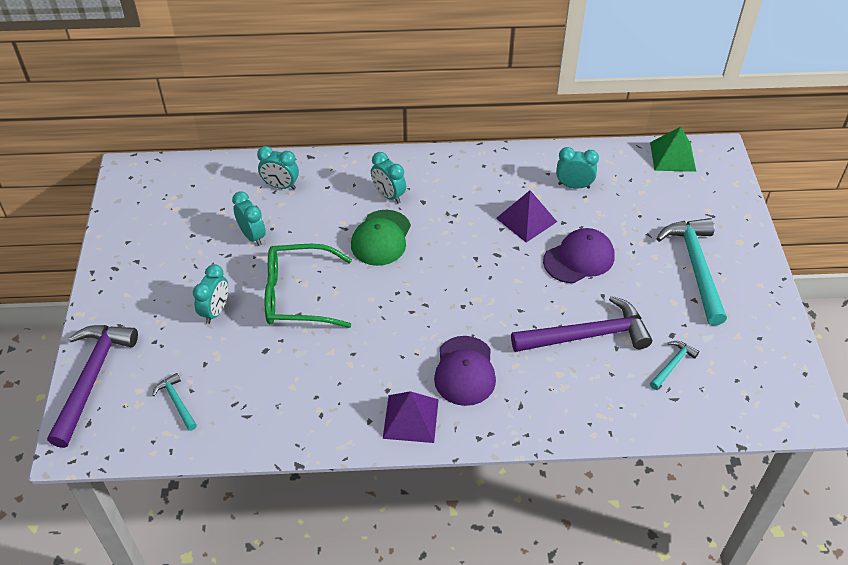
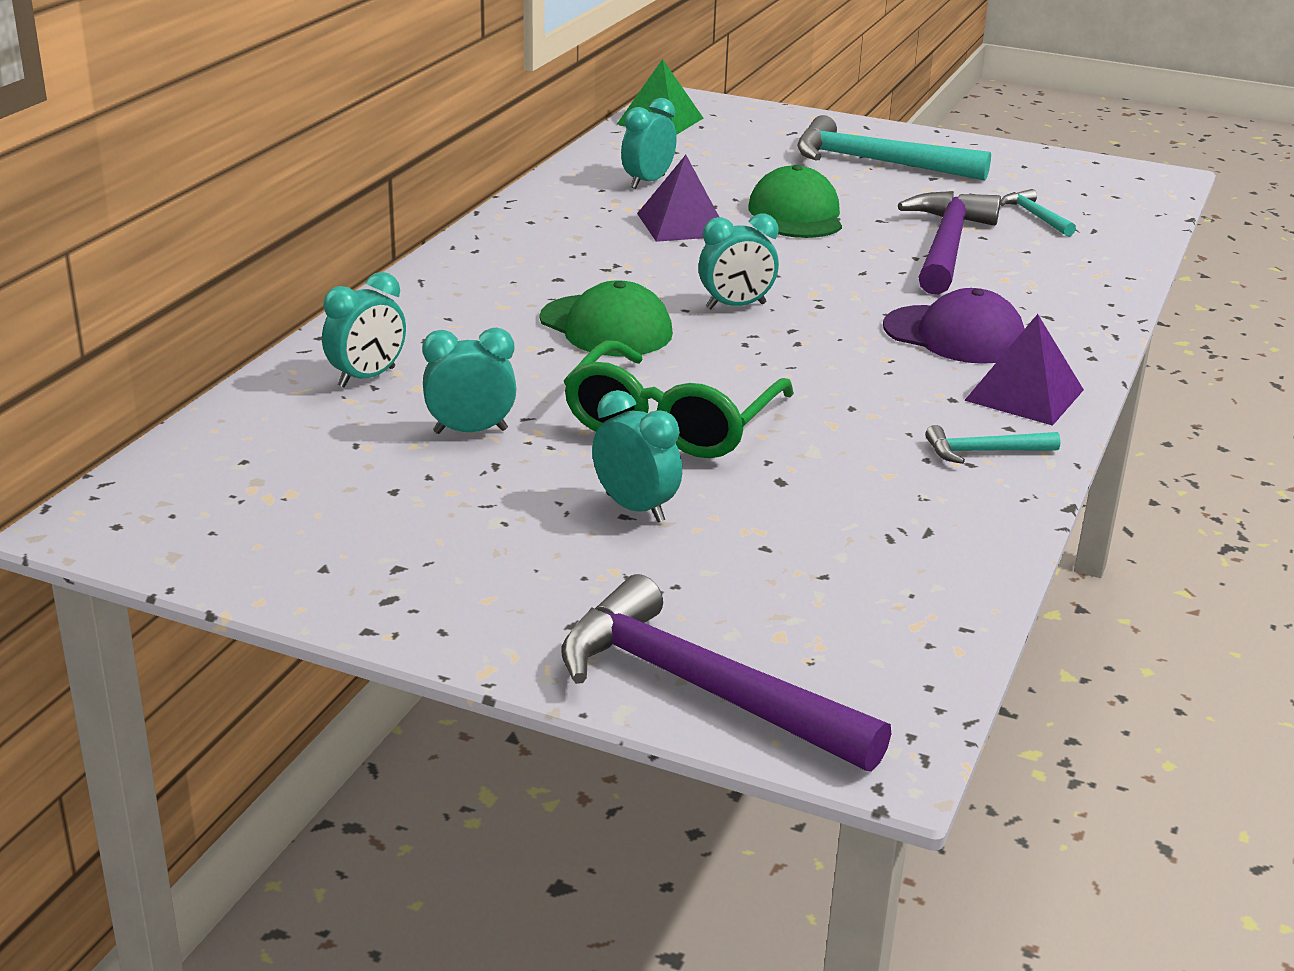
camera: 65 degrees left, 20 degrees down
(177, 402) = (843, 597): turquoise hammer -> turquoise hammer (984, 451)
(388, 195) = (511, 298): turquoise clock -> turquoise clock (736, 306)
(579, 258) = (796, 215): purple cap -> green cap

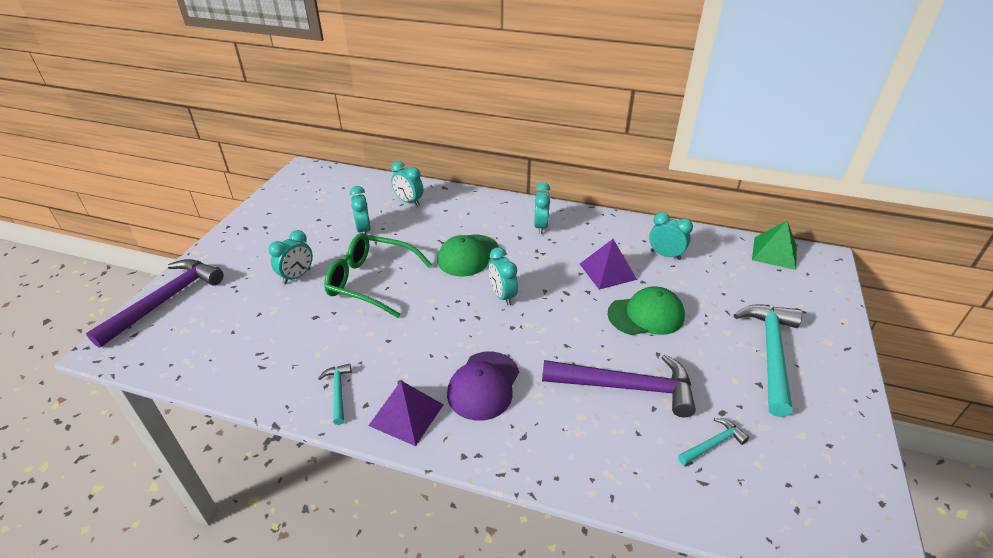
camera: 85 degrees right, 10 degrees up
(528, 258) = (540, 226): none -> turquoise clock

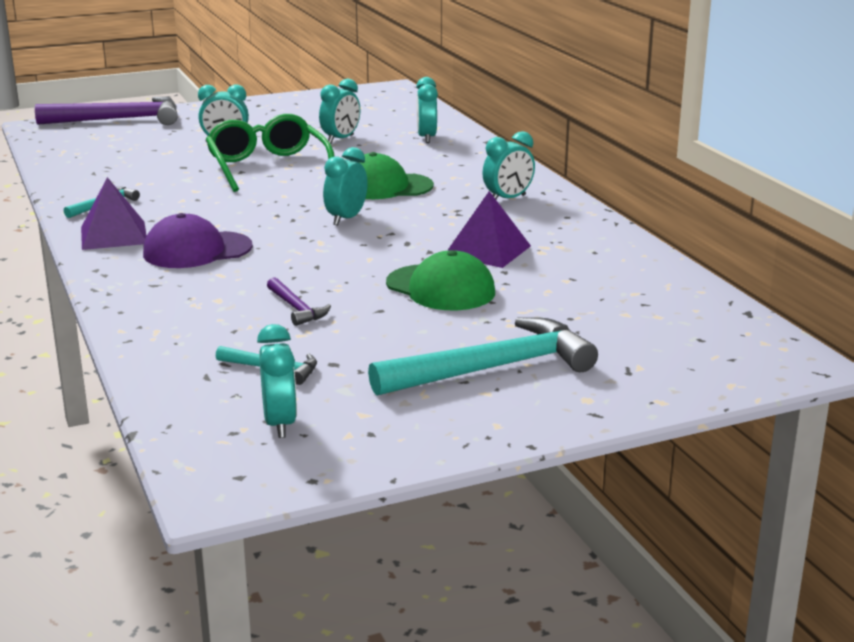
camera: 50 degrees right, 15 degrees down
(626, 387) = (296, 308): purple hammer -> purple hammer, size x0.47
(665, 255) = (587, 269): turquoise clock -> turquoise clock (280, 424)
(774, 253) = (738, 328): green pyramid -> none

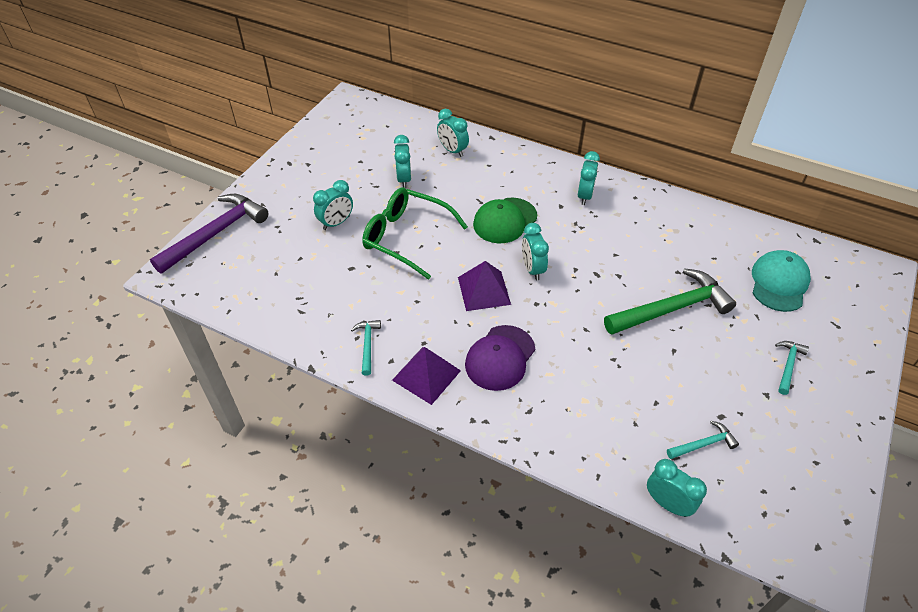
camera: 40 degrees left, 25 degrees up
(280, 424) = (772, 488): turquoise clock -> turquoise clock (667, 503)
(296, 308) = (634, 379): purple hammer -> none
(440, 288) = (672, 309): green cap -> green hammer
(487, 250) = (644, 256): purple pyramid -> purple pyramid (483, 290)
(493, 368) = (788, 365): turquoise hammer -> turquoise hammer, size x0.47
(618, 320) = (779, 283): none -> turquoise cap

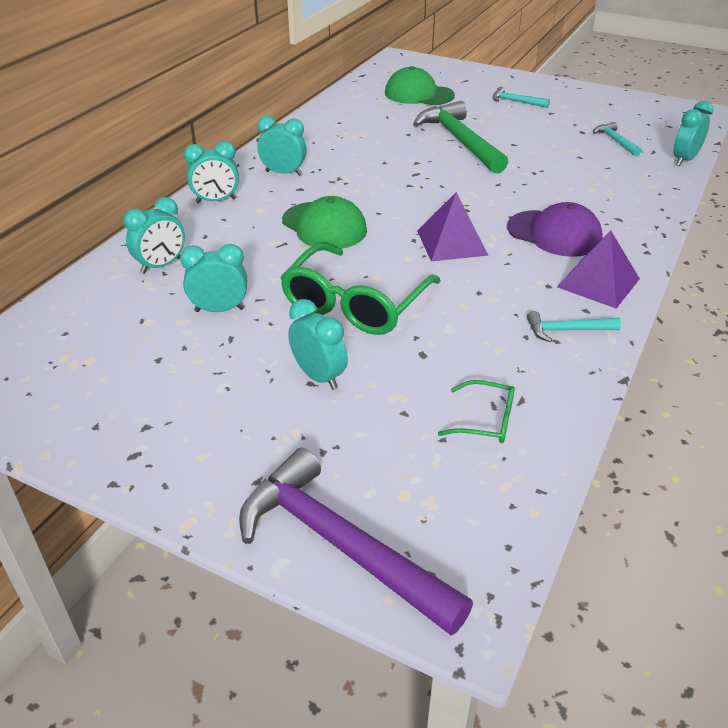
camera: 90 degrees left, 10 degrees down
(286, 293) = (486, 420): none -> green glasses
(532, 269) = (411, 210): turquoise clock -> turquoise clock (216, 201)
(779, 283) = (418, 94): turquoise cap -> green cap

